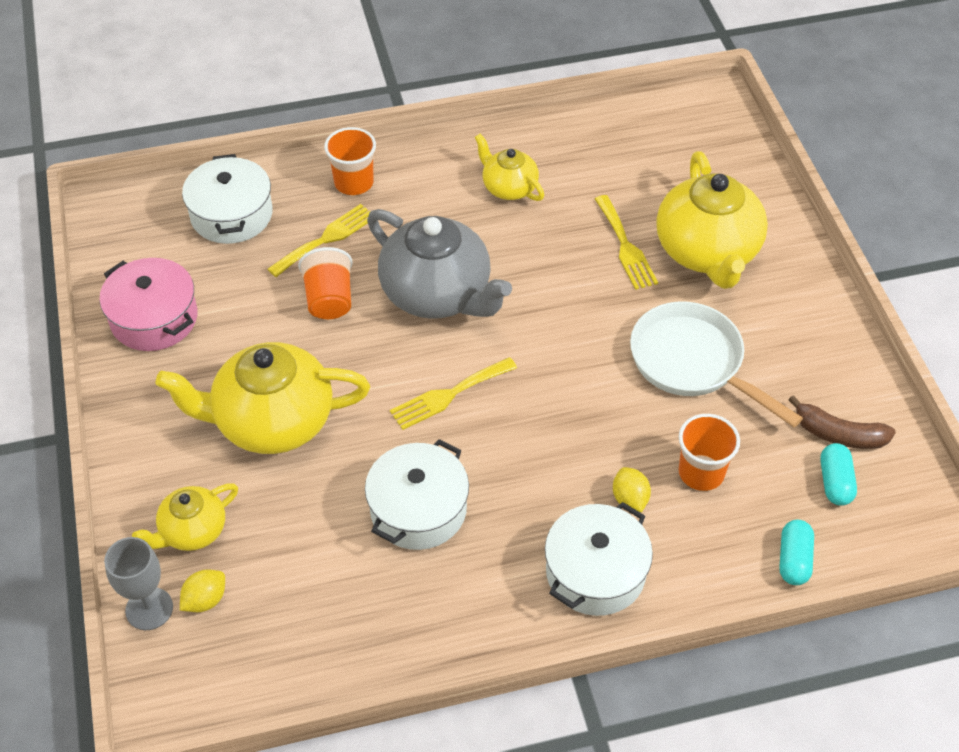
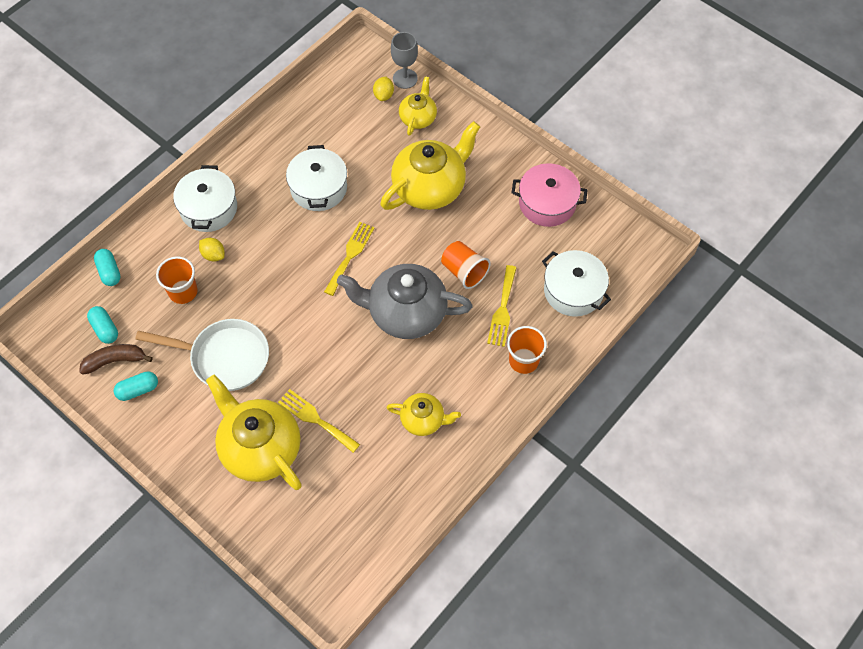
camera: 145 degrees right, 10 degrees up
(823, 384) = (138, 390): none -> turquoise capsule

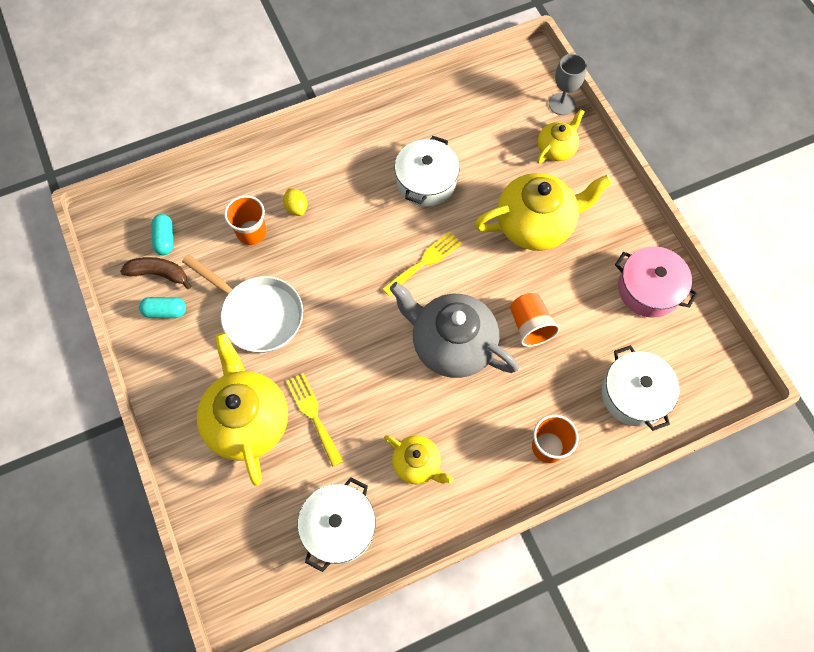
camera: 25 degrees right, 5 degrees up
(109, 272) = (195, 185): turquoise capsule -> none
(208, 208) = (314, 160): white pot -> white pot (339, 527)
(383, 95) = (533, 113): yellow lemon -> none
(502, 309) = (551, 383): yellow fork -> none

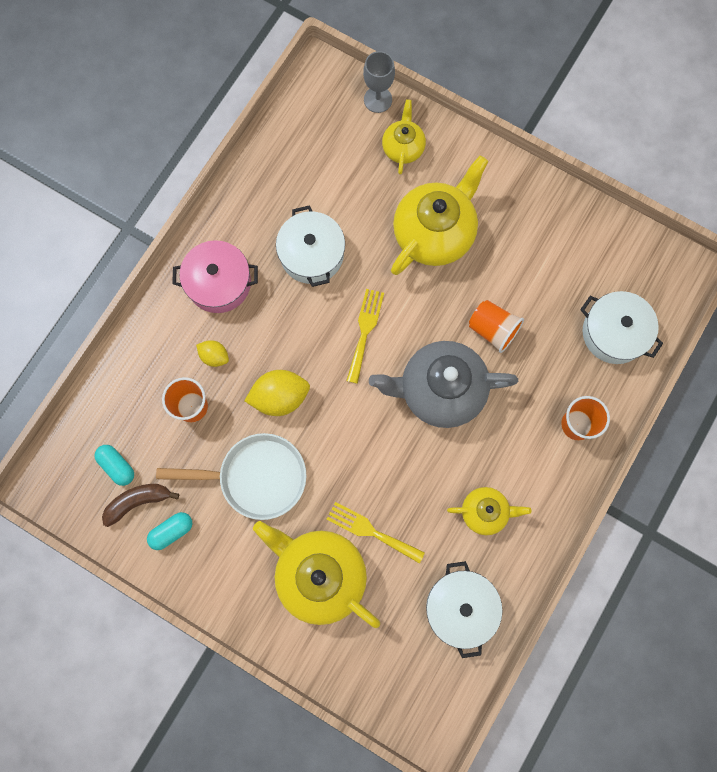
camera: 35 degrees left, 10 degrees up
(322, 268) = (280, 397): none -> yellow lemon
(648, 289) = (566, 231): pink pot -> pink pot (219, 283)

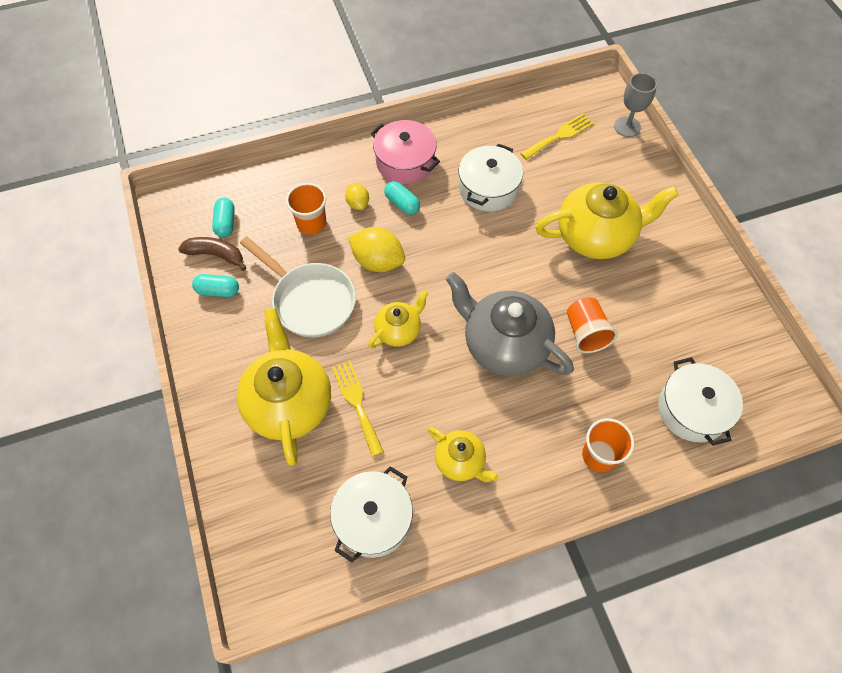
camera: 40 degrees right, 15 degrees down
(252, 326) = (402, 204): none -> turquoise capsule
(365, 331) = (482, 263): yellow fork -> yellow fork (559, 136)
(403, 148) = (620, 167): yellow teapot -> yellow teapot (399, 330)

